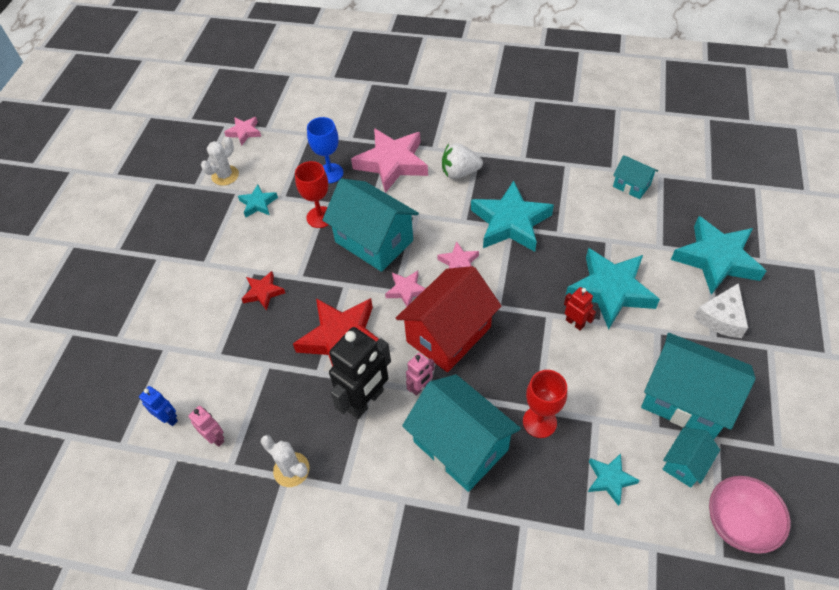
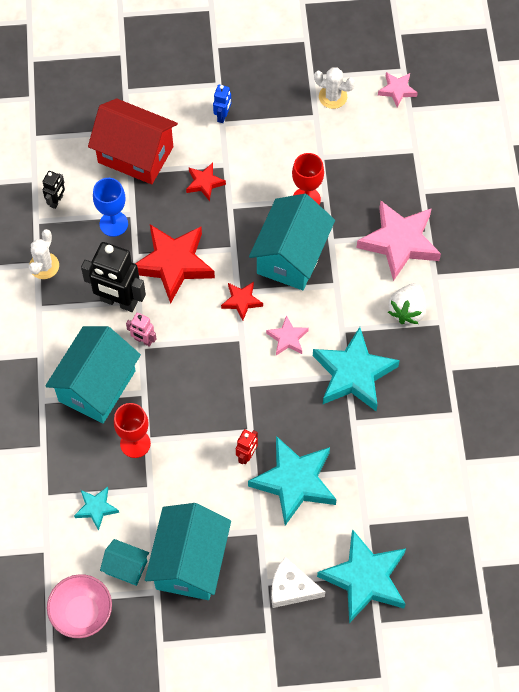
camera: 70 degrees right, 10 degrees up
(168, 418) = (64, 160): blue robot -> blue robot (223, 116)
(215, 438) = (56, 201): pink robot -> black robot
(258, 204) = (306, 139): turquoise star -> none
(330, 173) = (366, 189): blue goblet -> blue goblet (113, 224)
(406, 290) = (241, 301): pink star -> red star
(448, 334) = (203, 349): red house -> red house (135, 154)
(459, 172) = (407, 310): white strawberry -> white strawberry turned 135 degrees counterclockwise
(631, 185) = (444, 484): turquoise house -> none

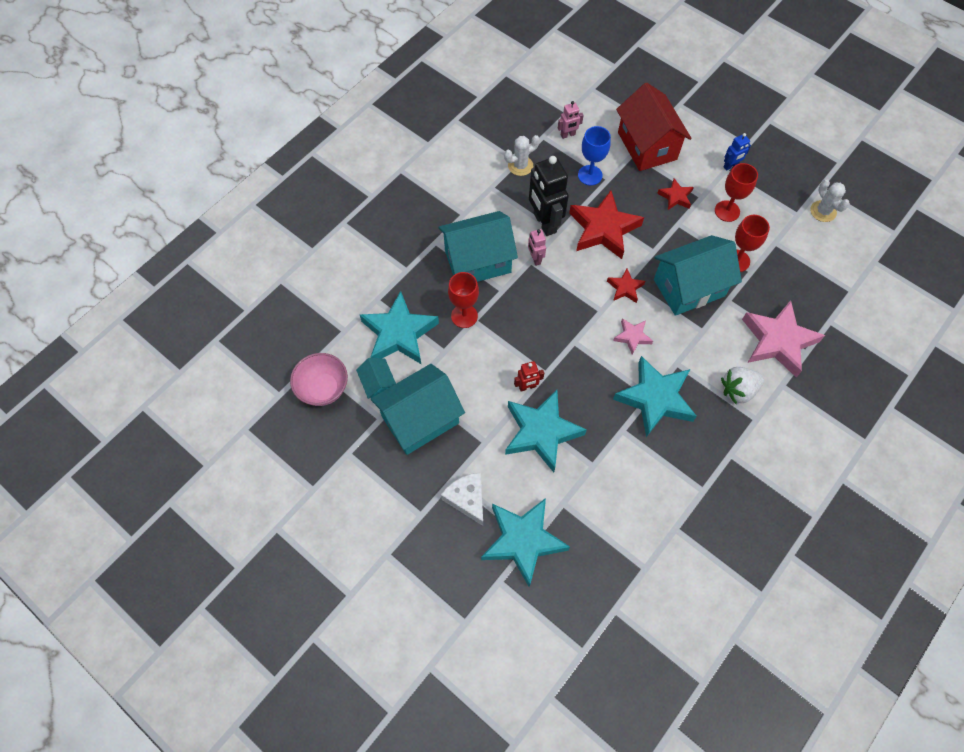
camera: 45 degrees right, 0 degrees up
(56, 201) = (568, 135): black robot -> pink robot
(96, 508) = (399, 333): turquoise star -> turquoise star, size x2.03
(258, 161) = (727, 211): none -> red goblet
(397, 90) = (877, 242): pink star -> none

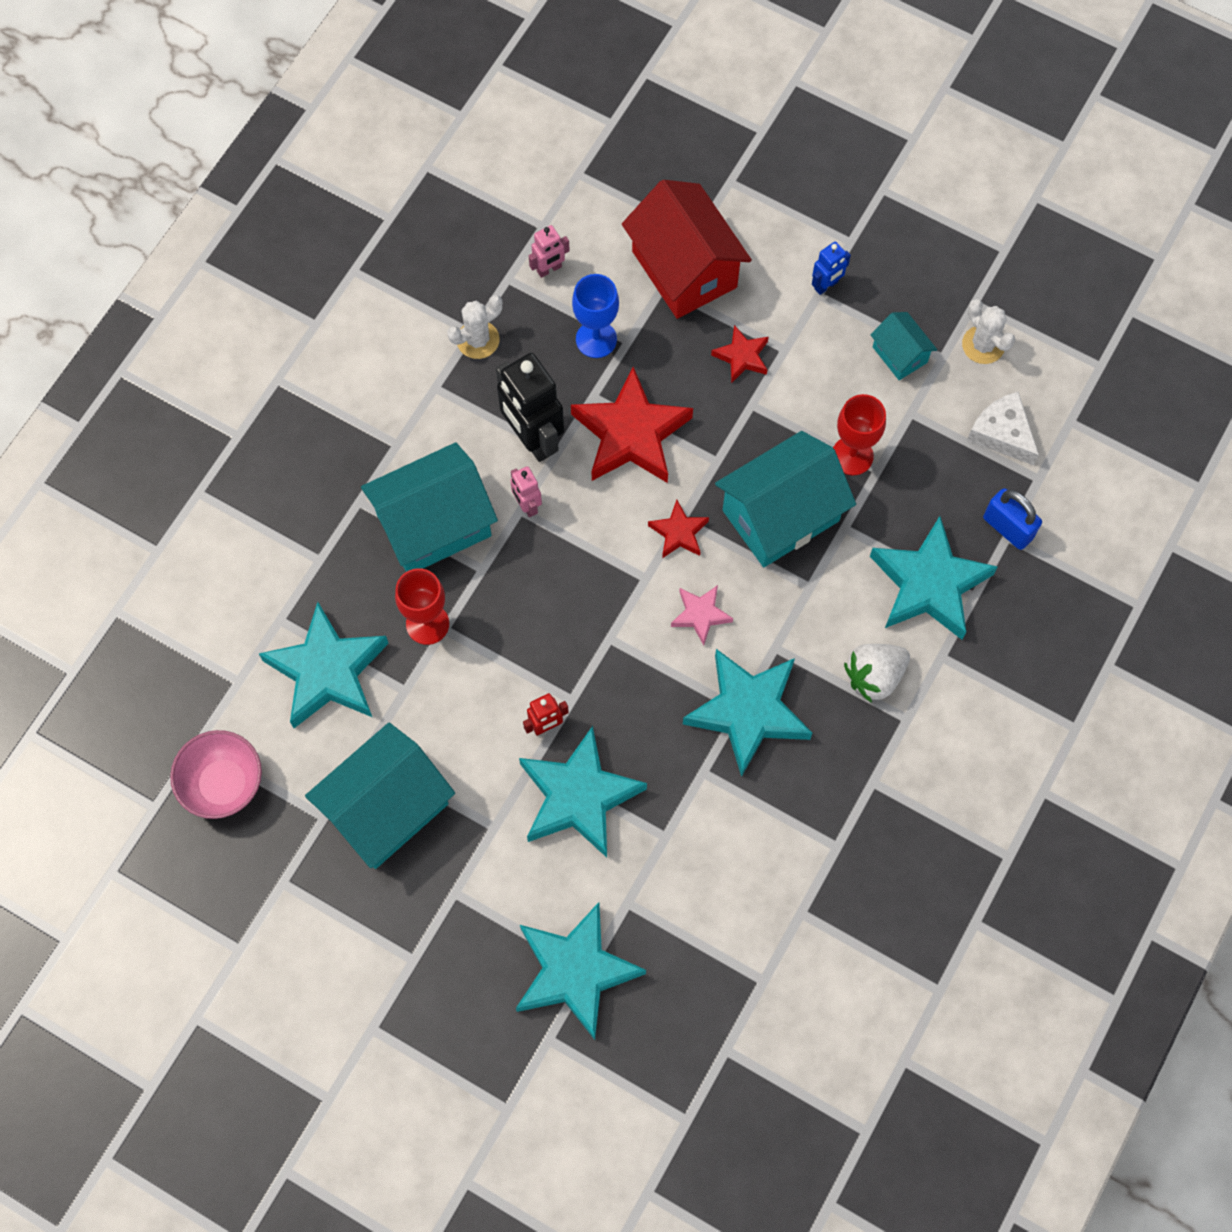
camera: 10 degrees left, 5 degrees up
(378, 385) = (311, 764): turquoise house -> turquoise house (900, 354)
(467, 499) = (480, 922): white cheese -> white cheese (1002, 433)
(727, 211) = (828, 369): red goblet -> none
(777, 341) = (929, 584): pink star -> turquoise star
(830, 316) = (1008, 528): none -> blue padlock

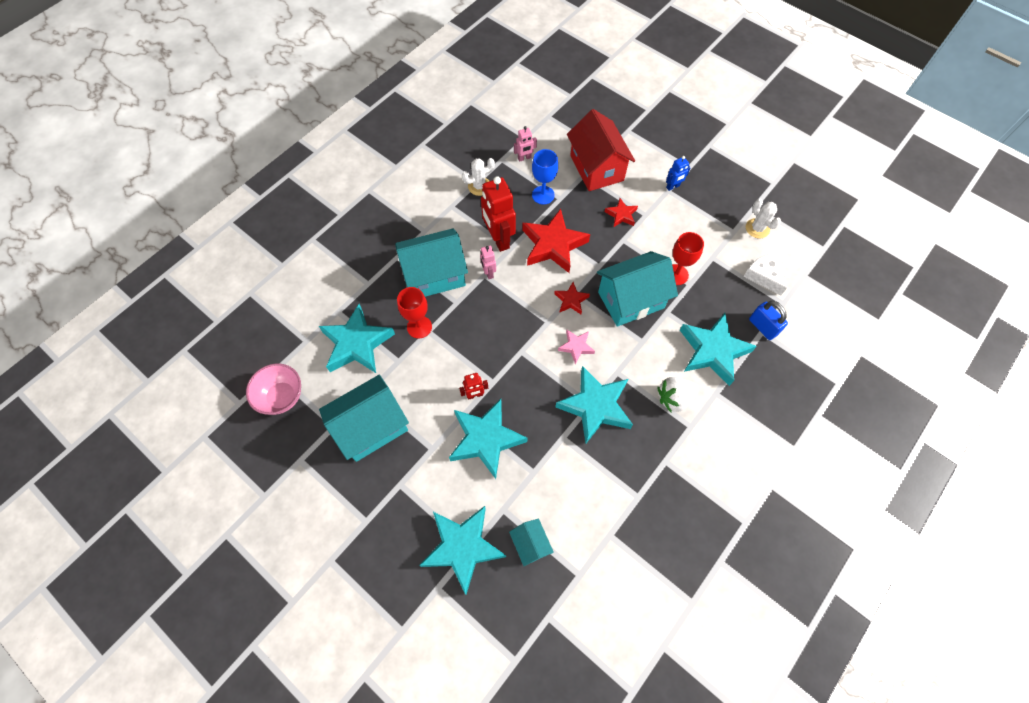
camera: 10 degrees right, 5 degrees down
(533, 439) = (499, 239): black robot -> red robot
(900, 354) = (709, 226): turquoise house -> turquoise house (530, 544)

